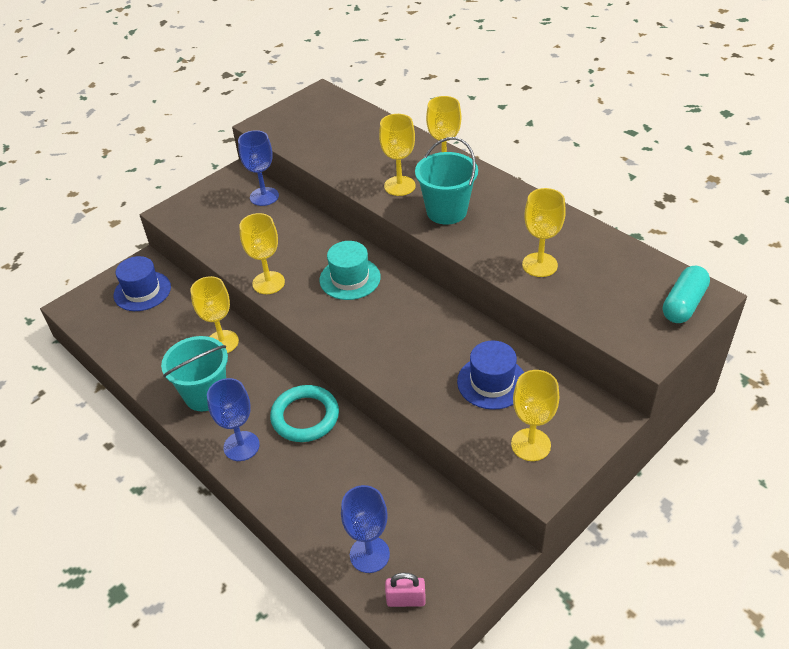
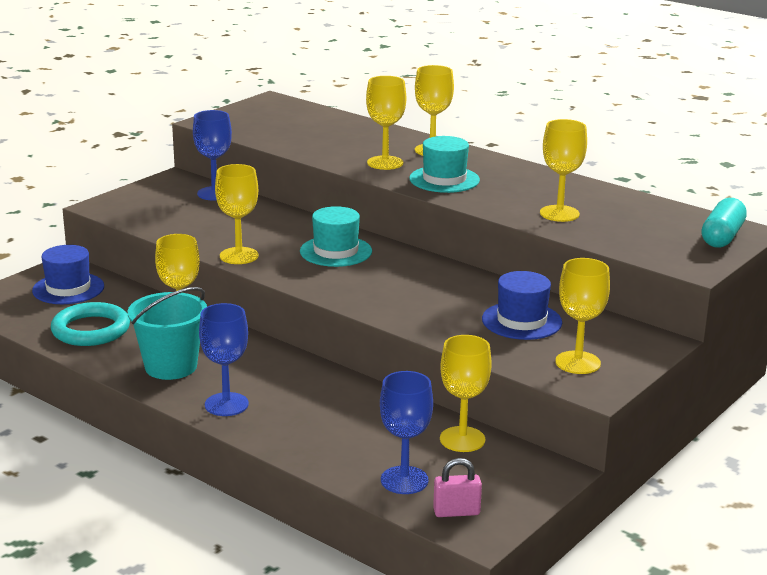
camera: 10 degrees left, 20 degrees down
(305, 416) = (299, 380): turquoise ring -> turquoise ring (91, 330)
(427, 502) = (462, 439): none -> yellow goblet
(446, 211) = (444, 179): turquoise bucket -> turquoise hat

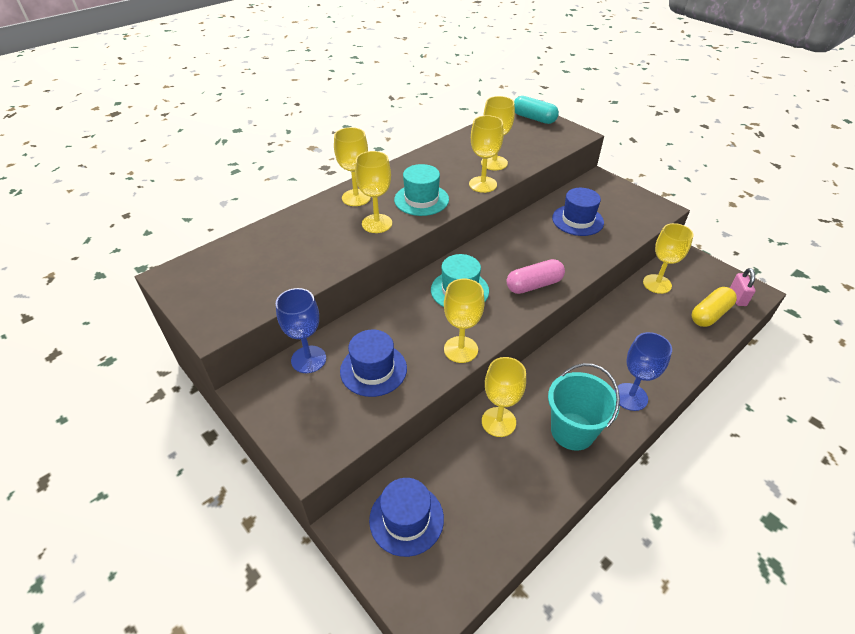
camera: 80 degrees left, 20 degrees up
(91, 330) = (502, 495): turquoise ring -> none
(205, 220) = (373, 369): none -> blue hat
(359, 291) = (534, 285): none -> pink capsule
(404, 480) = (710, 314): blue goblet -> yellow capsule
(577, 363) = (630, 209): yellow goblet -> yellow goblet (482, 184)

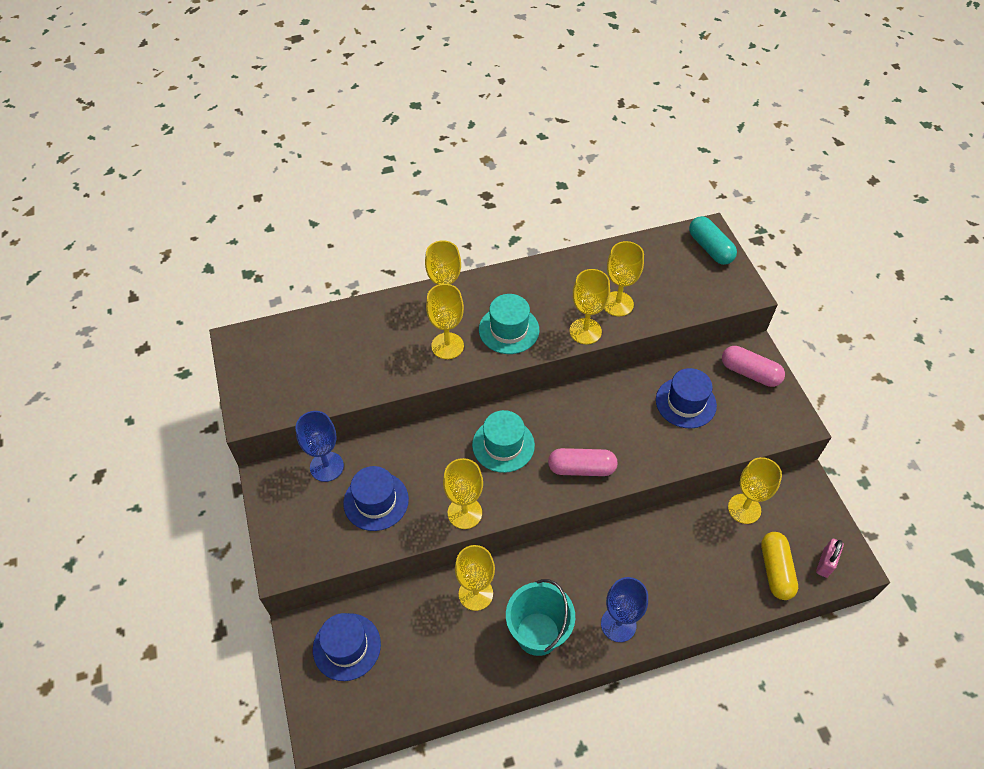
camera: 25 degrees right, 10 degrees up
(606, 191) = (750, 373): none -> pink capsule
(710, 314) = (775, 570): yellow capsule -> yellow capsule turned 75 degrees counterclockwise

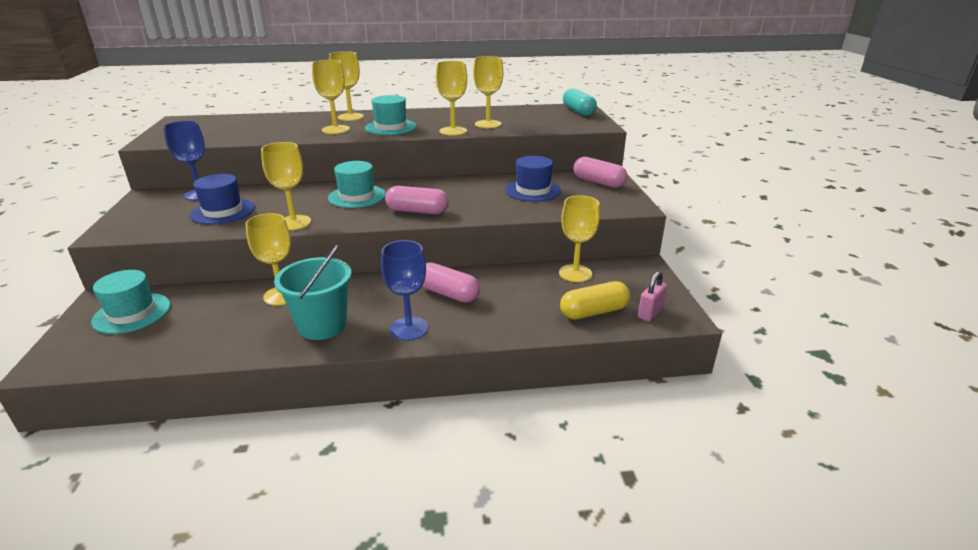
camera: 10 degrees right, 25 degrees down
(347, 646) = (132, 313): blue hat -> turquoise hat
(634, 563) = (448, 293): none -> pink capsule
(775, 570) = (594, 312): yellow capsule -> yellow capsule turned 60 degrees clockwise

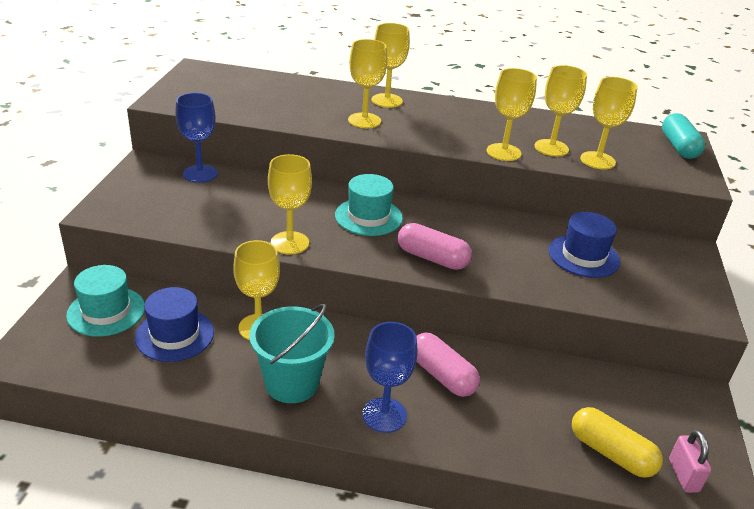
camera: 15 degrees right, 5 degrees up
(223, 211) = (218, 207): blue hat -> blue hat (174, 335)
(391, 127) = (429, 129): turquoise hat -> none
(575, 273) = (606, 386): yellow goblet -> yellow goblet (597, 160)
(594, 312) = (611, 453): yellow capsule -> yellow capsule turned 45 degrees clockwise
(598, 182) = (674, 262): pink capsule -> none
(650, 313) = (683, 475): pink padlock -> pink padlock turned 60 degrees counterclockwise

